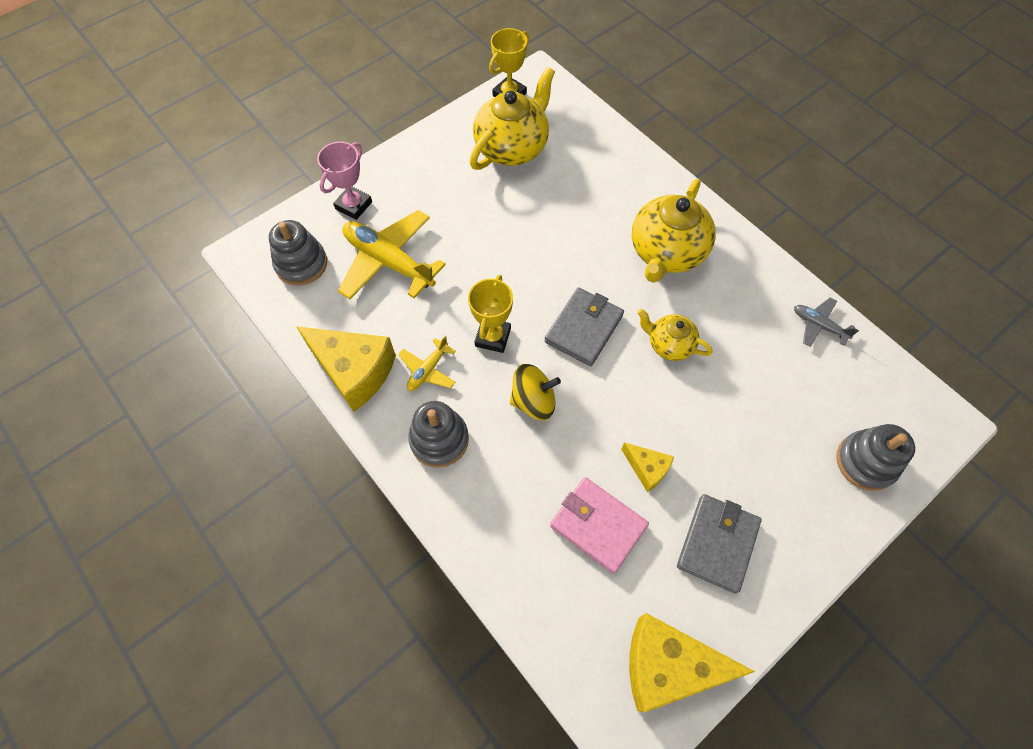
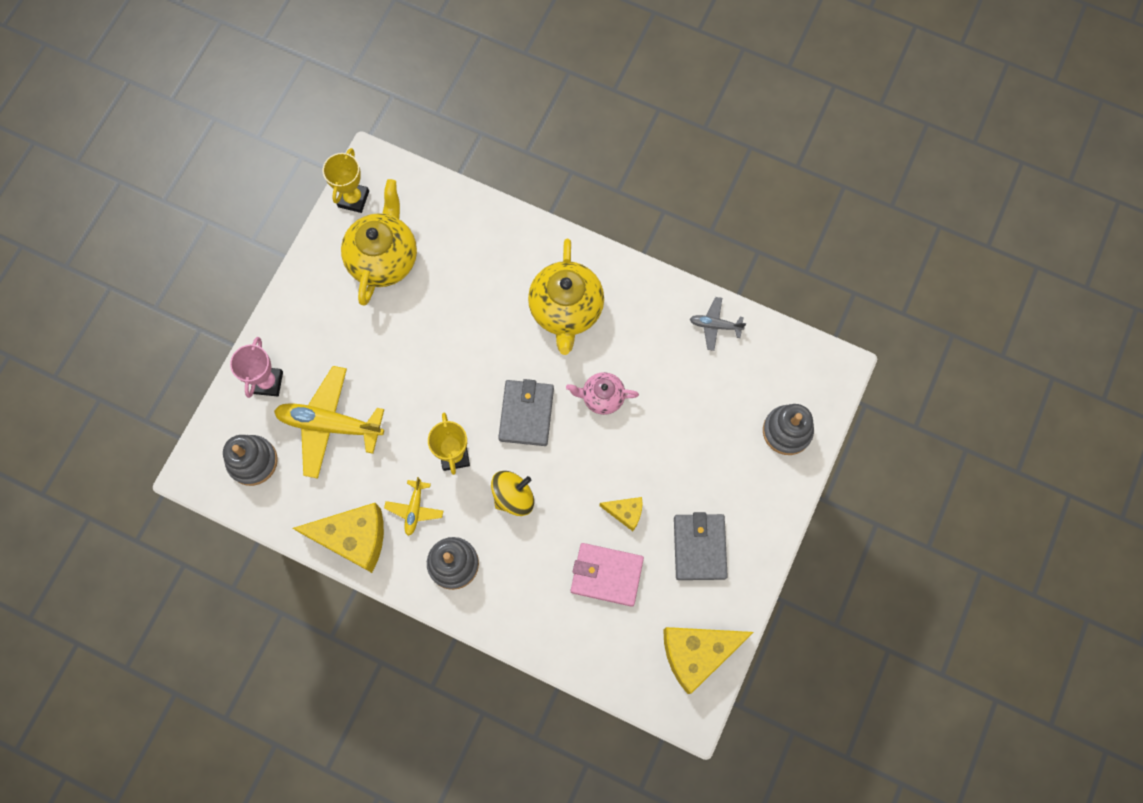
camera: 25 degrees left, 10 degrees up
(669, 344) = (602, 397): yellow teapot -> pink teapot

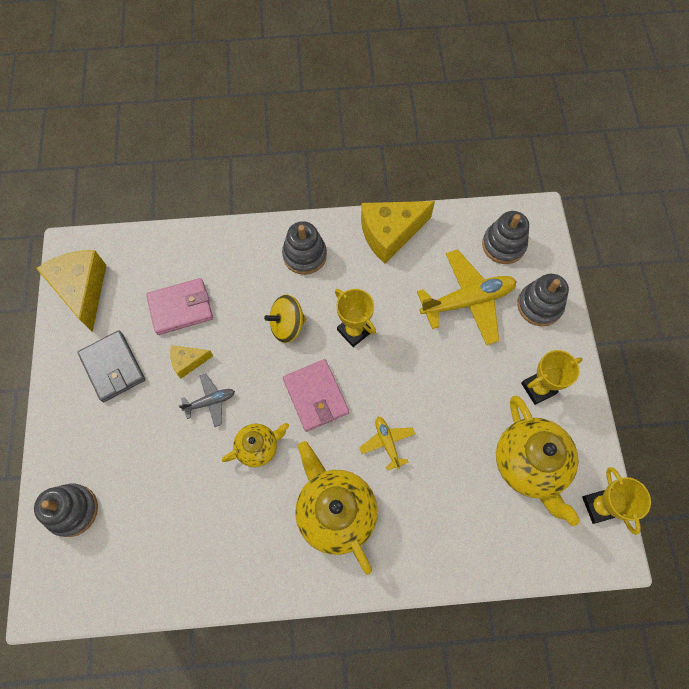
camera: 150 degrees right, 5 degrees down
(268, 382) = (539, 305): pink trophy -> grey stacking toy
(328, 312) = (538, 388): none -> yellow trophy
(414, 509) = (359, 276): yellow plane -> yellow plane (387, 443)
(513, 497) = (287, 325): yellow spinning top -> yellow spinning top turned 45 degrees clockwise
(526, 414) = (315, 396): grey wallet -> pink wallet
(602, 397) = (258, 447): pink teapot -> yellow teapot
(697, 653) = (82, 290): yellow cheese -> yellow cheese turned 60 degrees counterclockwise
(715, 325) = (184, 579): grey plane -> grey plane (210, 402)

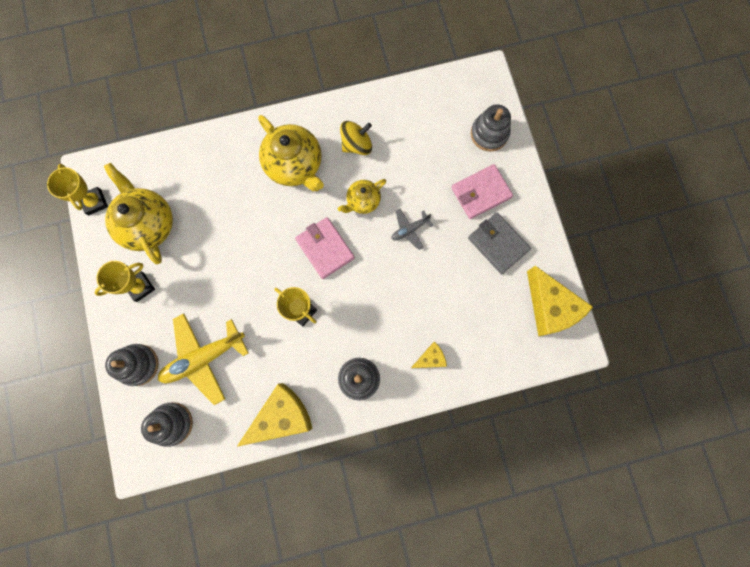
camera: 170 degrees right, 10 degrees up
(181, 308) = (458, 306): pink wallet -> pink wallet (481, 193)
(188, 362) = (437, 259): yellow cheese -> yellow cheese (430, 358)
(287, 325) = (361, 306): yellow spinning top -> yellow spinning top (356, 145)
(387, 443) = (262, 221): yellow plane -> none

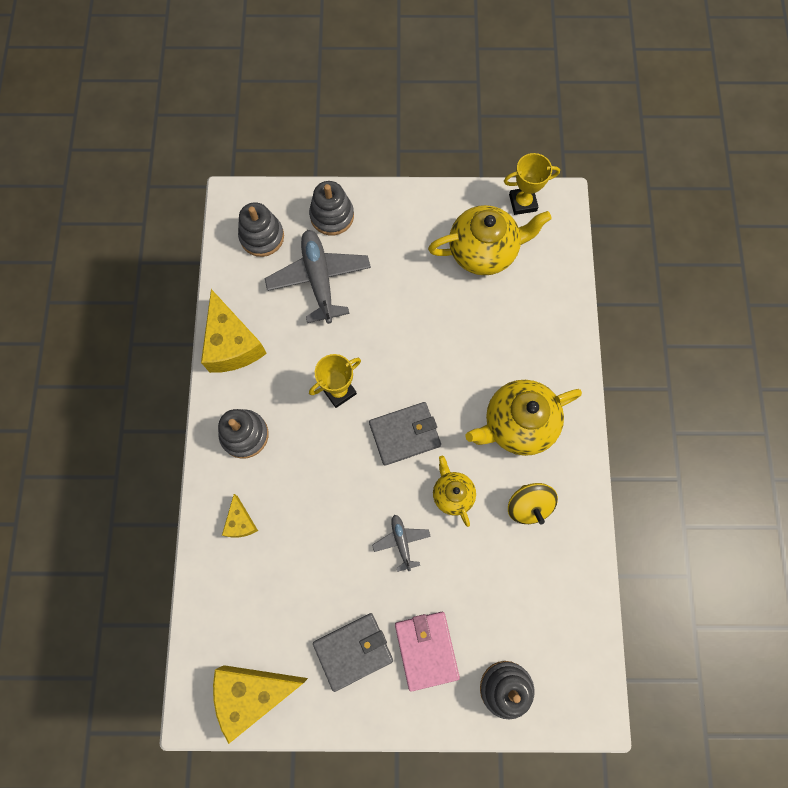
camera: 105 degrees right, 5 degrees down
(140, 287) = (414, 231): yellow trophy -> none
(204, 358) = (319, 279): yellow plane -> grey plane
(325, 249) = (405, 434): pink wallet -> grey wallet

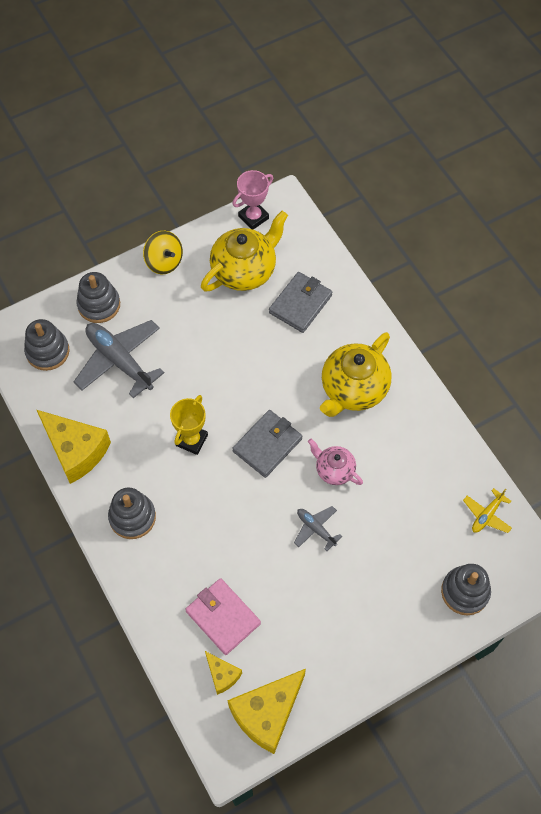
camera: 30 degrees left, 10 degrees down
(240, 522) = (172, 587): yellow cheese -> yellow cheese (222, 675)
(353, 651) = (328, 633): grey wallet -> grey wallet (300, 304)
(426, 650) = (386, 599): pink wallet -> pink wallet (223, 617)
(452, 494) = (334, 470): yellow teapot -> pink teapot
(522, 203) = (253, 217): yellow trophy -> pink trophy
(528, 506) = (399, 446): yellow spinning top -> yellow spinning top (164, 261)
(573, 624) = (487, 515): none -> yellow plane

